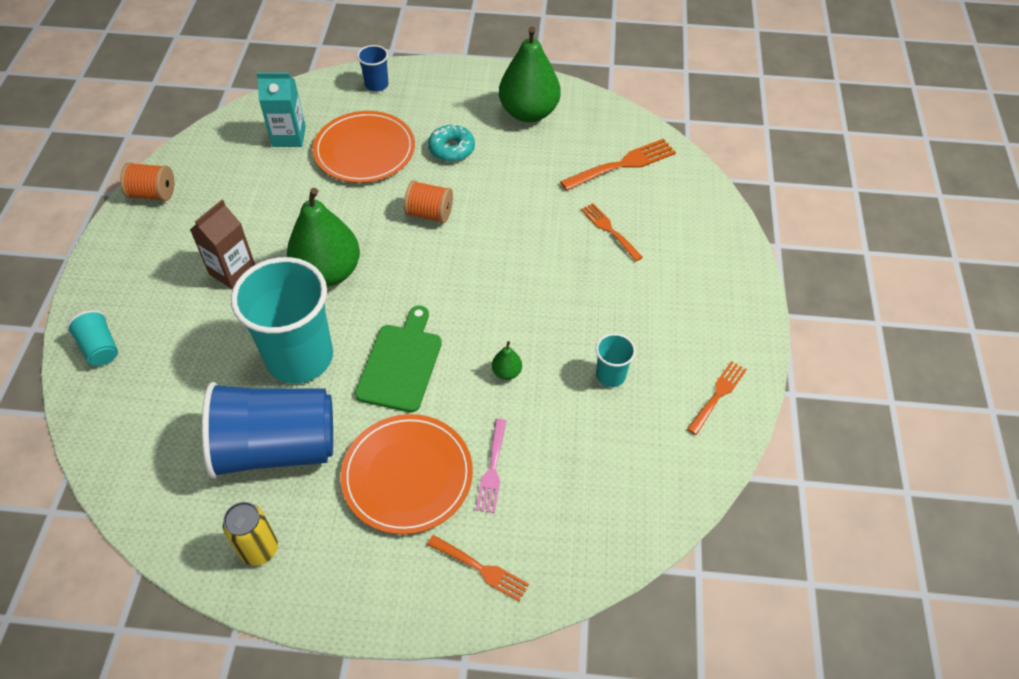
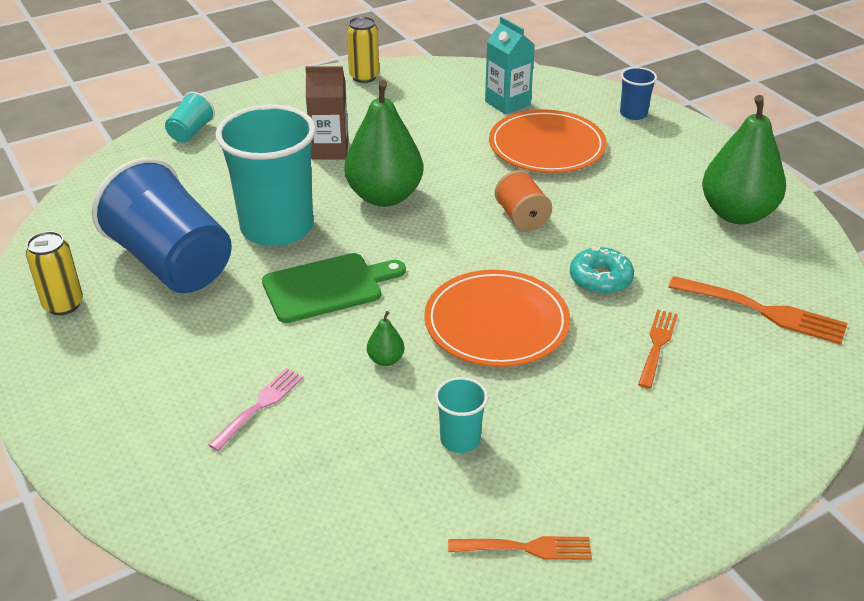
camera: 55 degrees right, 15 degrees down
(153, 194) = (364, 77): orange spool -> yellow can
(407, 475) = (206, 353): orange plate -> orange plate (496, 323)
(451, 149) = (618, 191): turquoise donut -> turquoise donut (600, 279)
(481, 569) = (138, 454): orange fork -> none
(492, 469) = (260, 406): pink fork -> pink fork turned 150 degrees clockwise

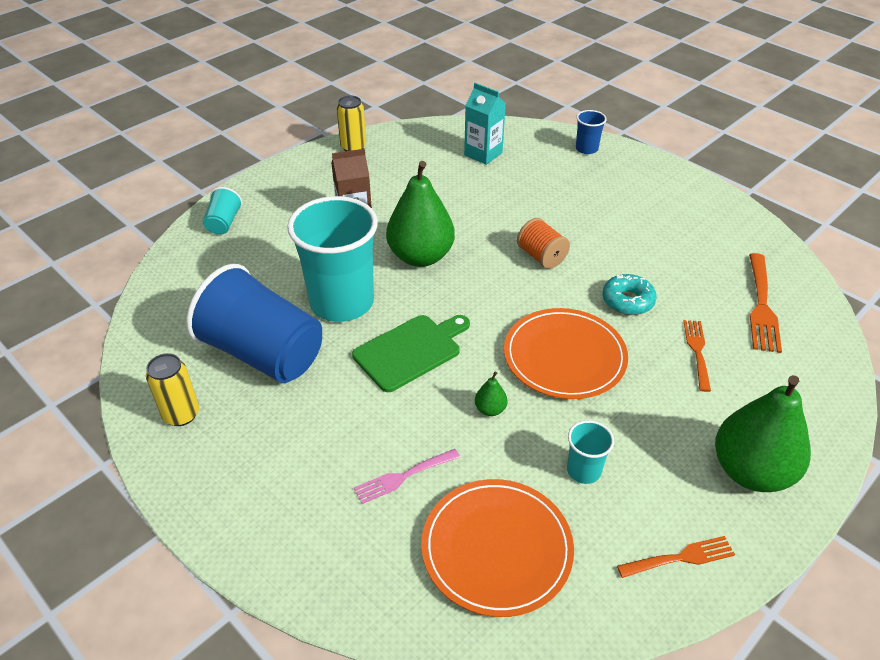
camera: 15 degrees left, 5 degrees up
(260, 406) = (403, 477): pink fork -> pink fork turned 135 degrees counterclockwise
(547, 146) = (532, 188): orange plate -> orange plate (496, 548)
(737, 214) = (704, 224): green pear -> green pear (751, 471)
(763, 311) = (761, 306): orange fork -> orange fork turned 90 degrees clockwise

